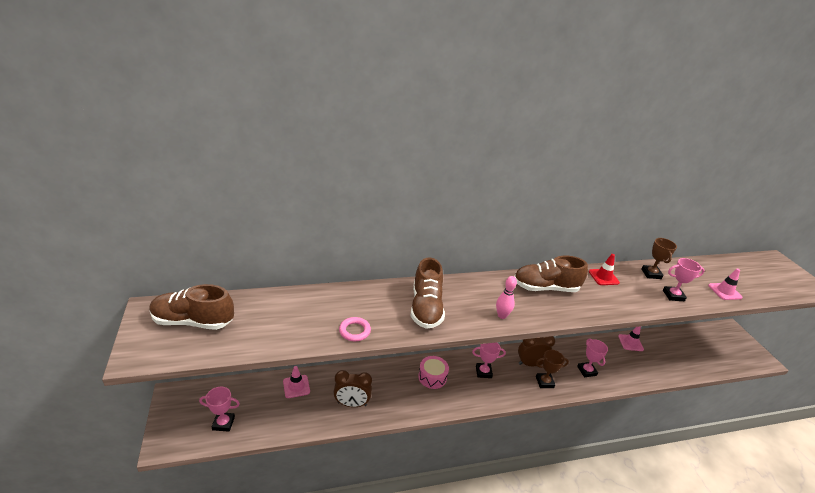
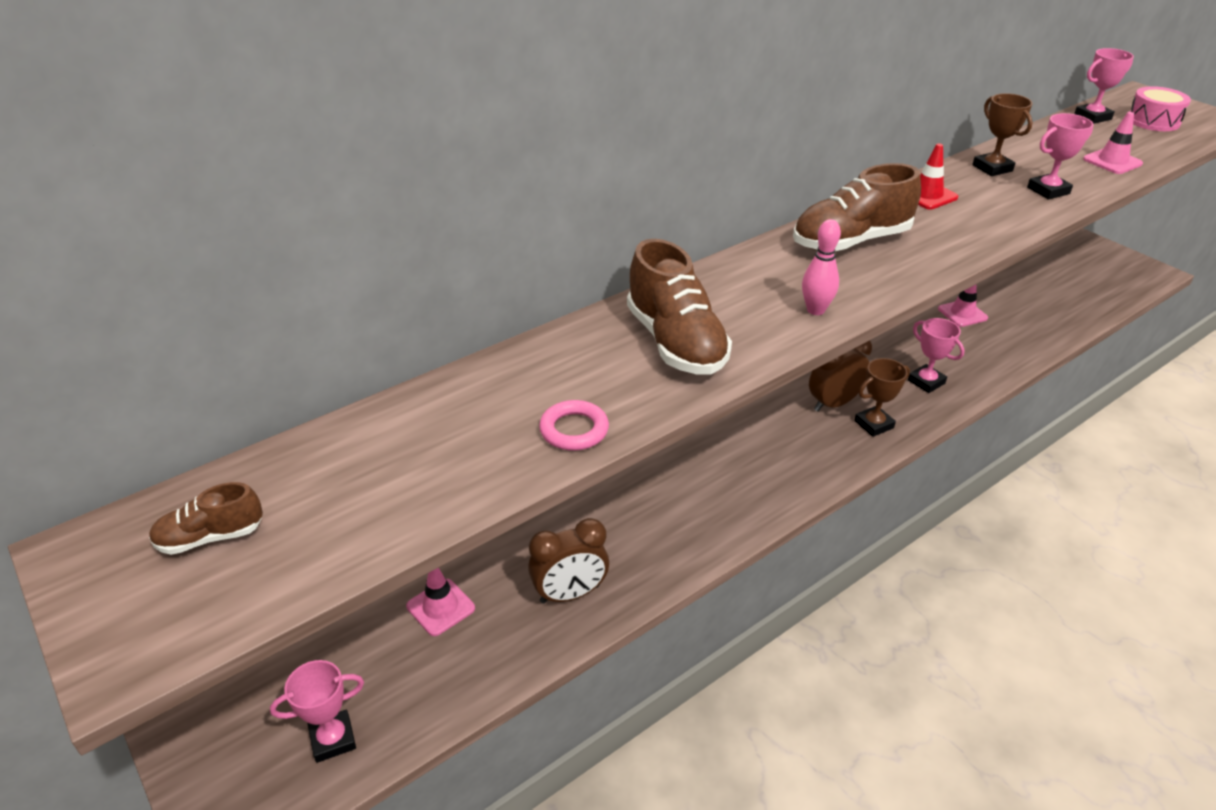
camera: 20 degrees left, 5 degrees up
(193, 321) = (210, 537): brown shoe -> brown shoe, size x0.52
(432, 377) = (685, 489): pink drum -> pink drum (1153, 121)
(483, 372) = (766, 446): pink trophy -> pink trophy (1092, 117)

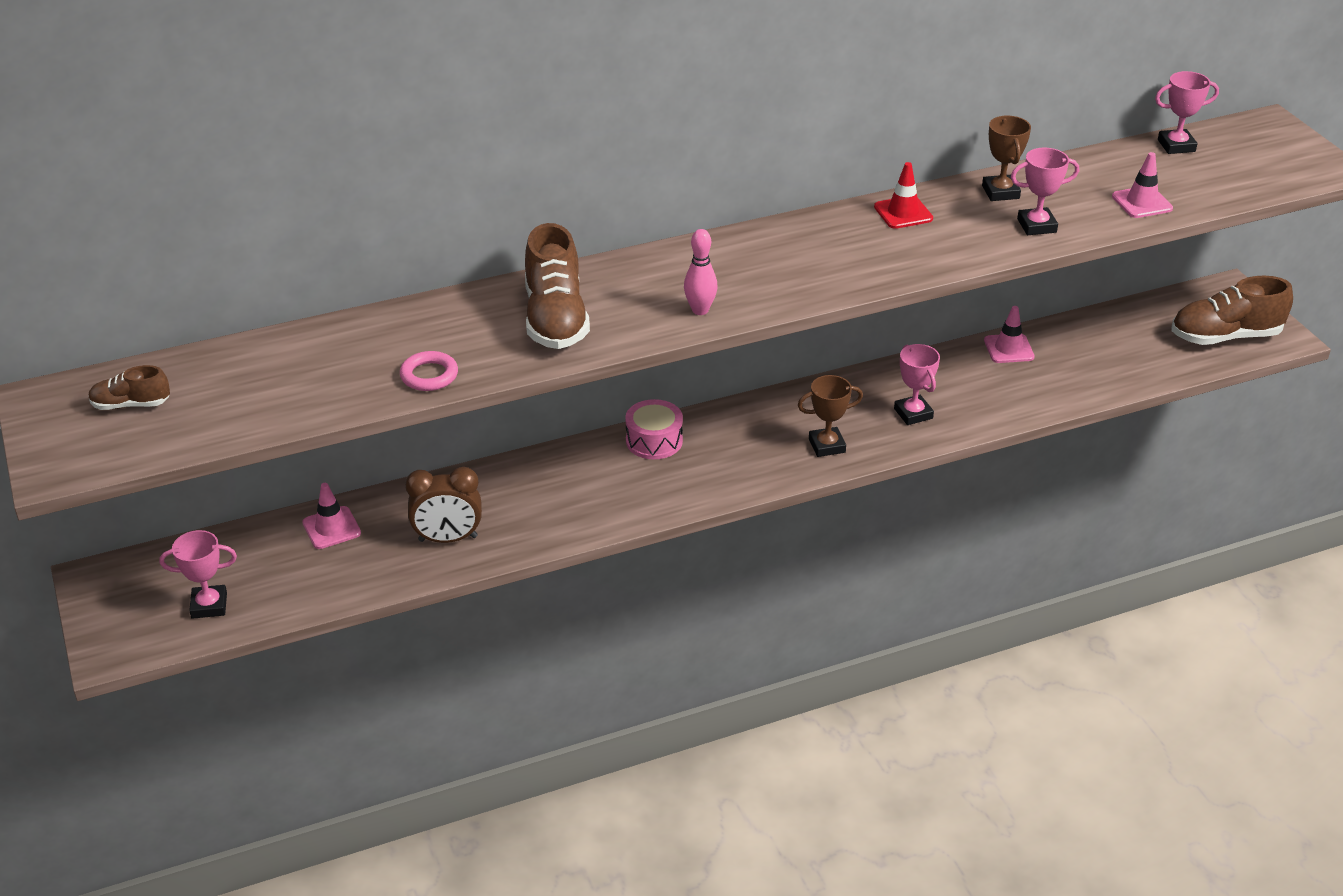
camera: 15 degrees right, 0 degrees up
(833, 403) = (798, 418): brown clock -> none
(850, 241) = (785, 250): brown shoe -> brown shoe (1225, 336)
(1153, 121) = (1243, 160): pink drum -> pink drum (654, 441)

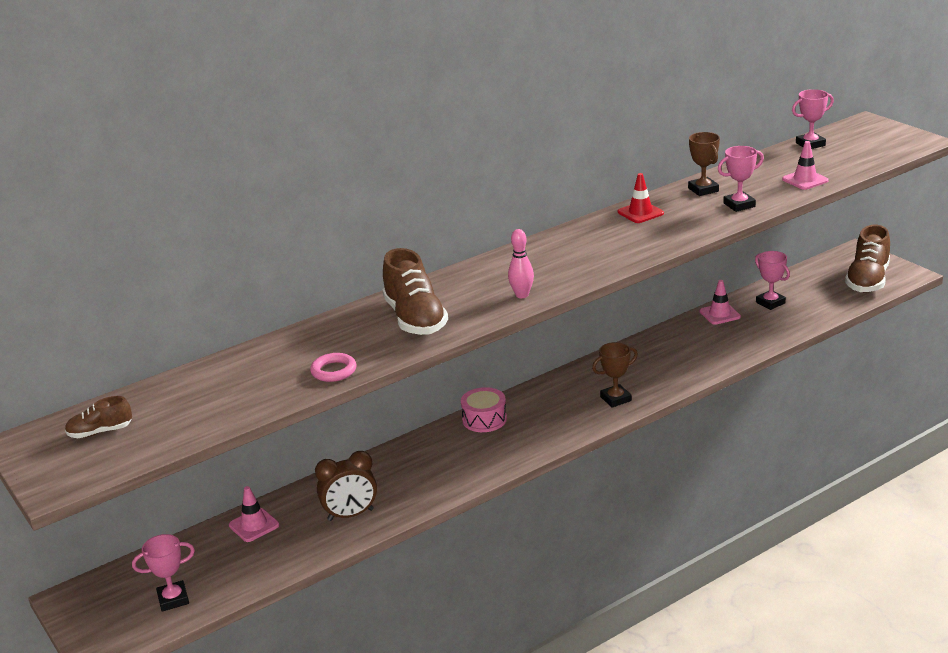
camera: 10 degrees left, 10 degrees down
(913, 413) = (670, 367): pink trophy -> pink trophy (770, 303)
(1225, 336) = (867, 280): brown shoe -> brown shoe turned 45 degrees counterclockwise

